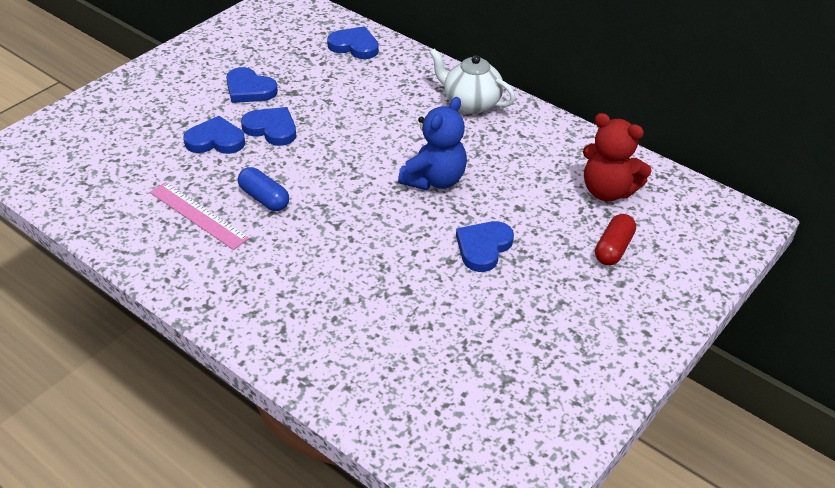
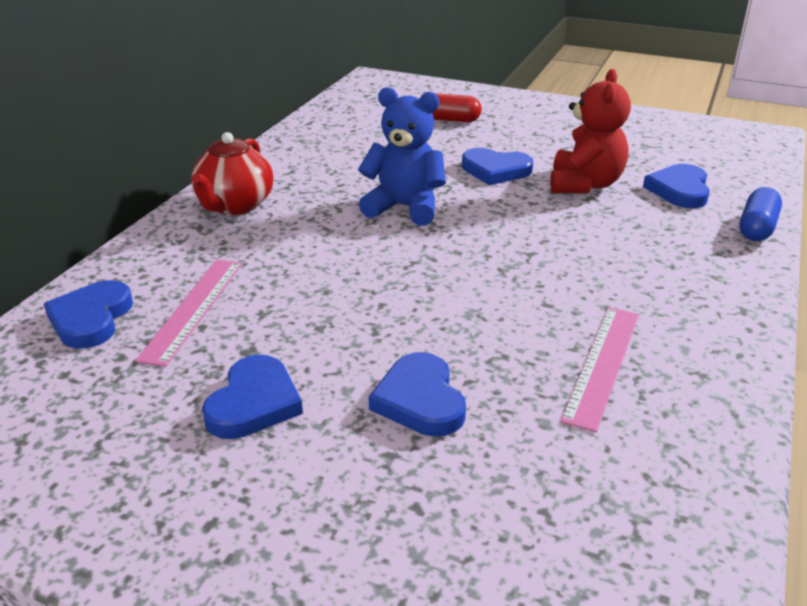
camera: 105 degrees left, 10 degrees down
(264, 198) = (523, 316): blue capsule -> blue capsule (756, 228)
(271, 129) = (360, 349): blue heart -> blue heart (679, 190)
(345, 78) = (193, 309): none -> pink ruler
(470, 103) = (234, 206): white teapot -> red teapot
(607, 191) = (367, 126): red teddy bear -> red teddy bear (584, 184)

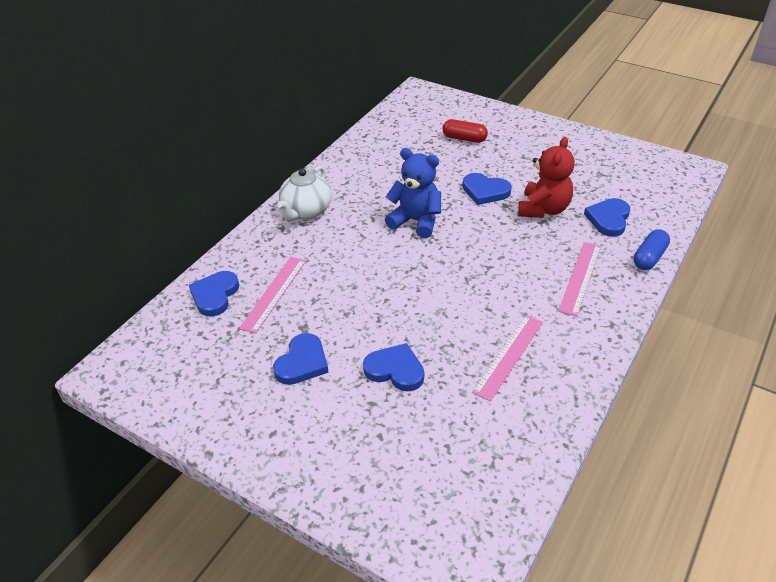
camera: 10 degrees right, 10 degrees up
(234, 206) = (306, 211): red teapot -> white teapot
(420, 400) = (395, 370): blue heart -> blue heart turned 120 degrees clockwise
(670, 257) = (580, 277): none -> pink ruler

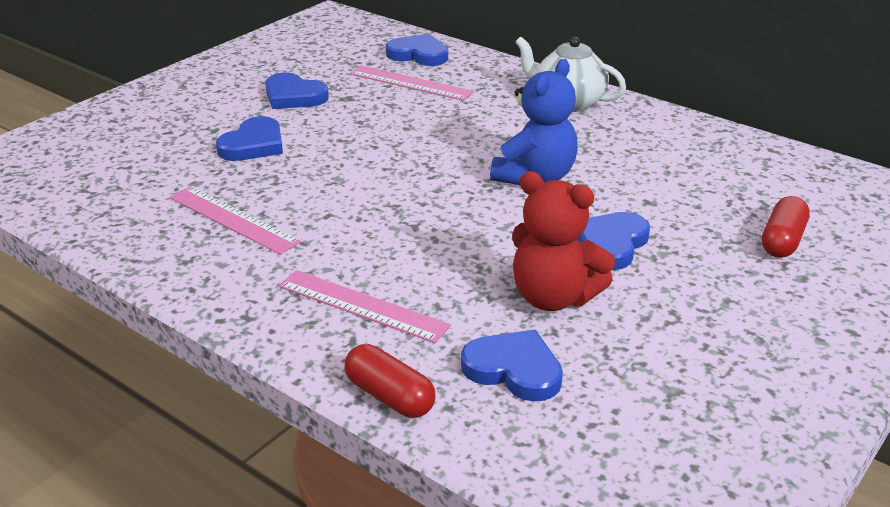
camera: 95 degrees right, 10 degrees down
(649, 257) = (389, 396): blue capsule -> red capsule

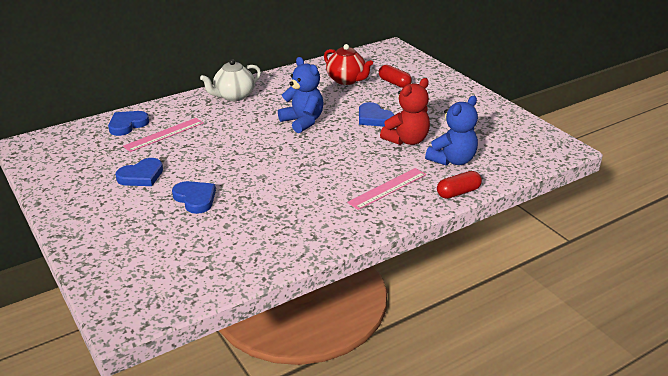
camera: 70 degrees left, 0 degrees up
(233, 219) = (281, 216): pink ruler -> none
(514, 370) = (452, 160): blue heart -> blue teddy bear
(734, 186) = (346, 80): none -> red teapot

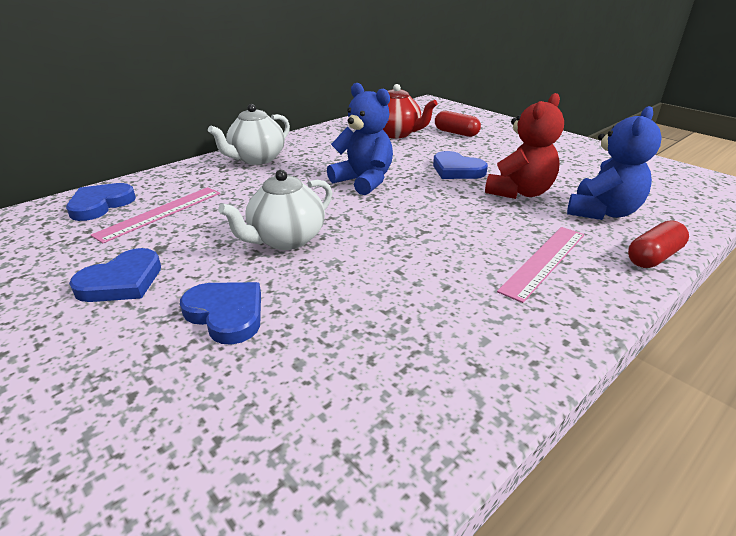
camera: 10 degrees left, 0 degrees up
(237, 160) = (286, 239): none -> white teapot

